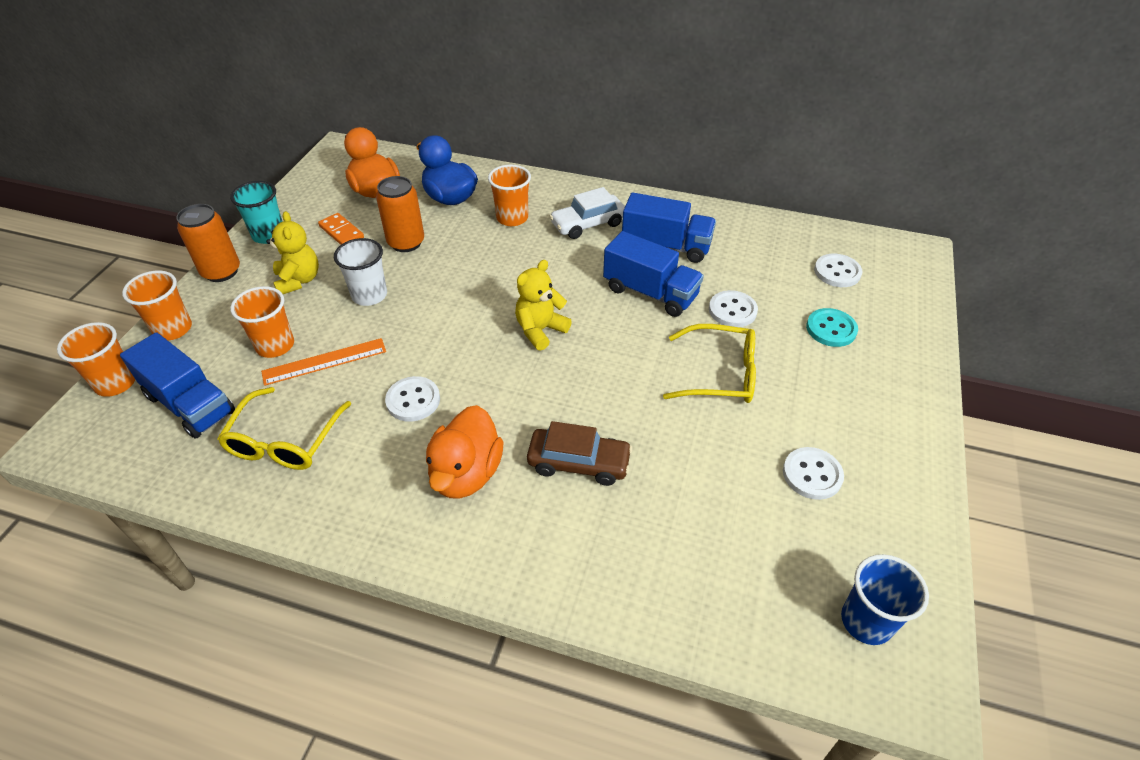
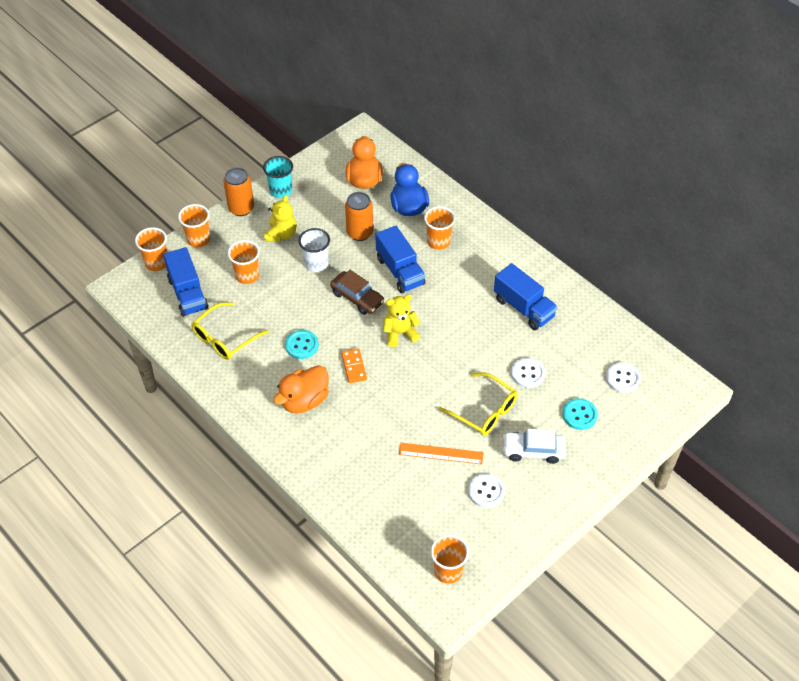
camera: 30 degrees right, 5 degrees up
(324, 361) = (268, 298): orange ruler -> orange ruler (441, 453)
(341, 232) = (325, 207): orange domino -> orange domino (354, 367)
(413, 400) = (302, 345): white button -> turquoise button
(579, 463) = (365, 423): brown car -> brown car (357, 298)
(588, 224) = (485, 268): white car -> white car (533, 451)
(650, 293) = (486, 338): blue truck -> blue truck (400, 271)
(866, 621) = (448, 571): blue cup -> orange cup

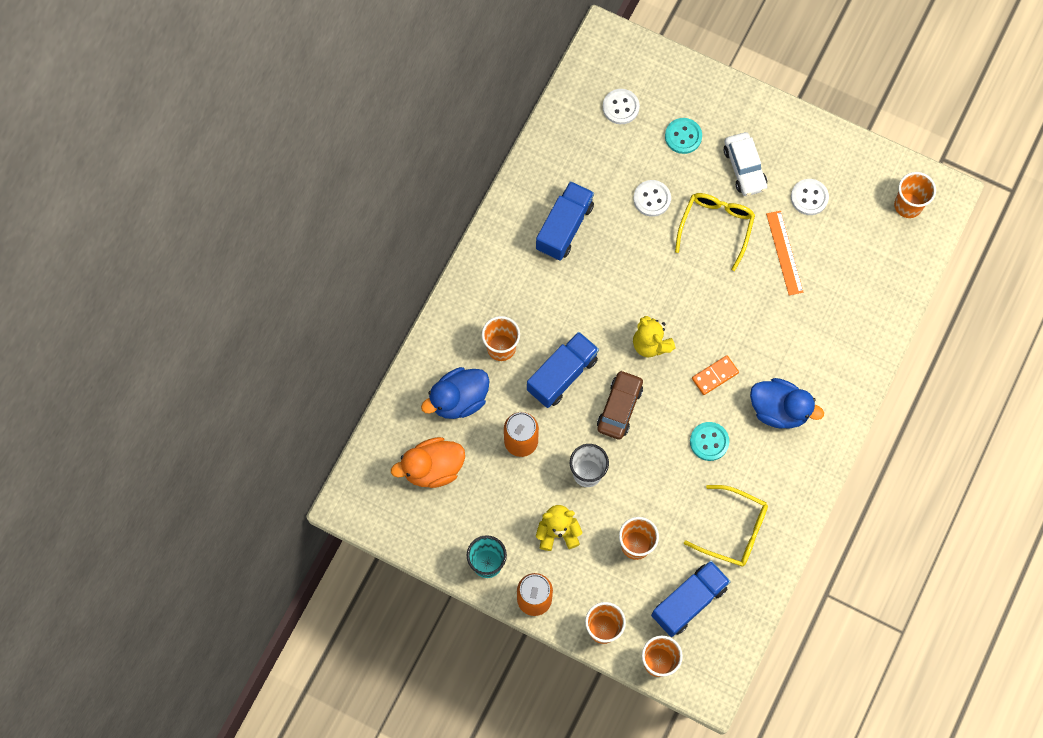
camera: 110 degrees left, 20 degrees up
(304, 401) = (779, 410): orange duck -> blue duck

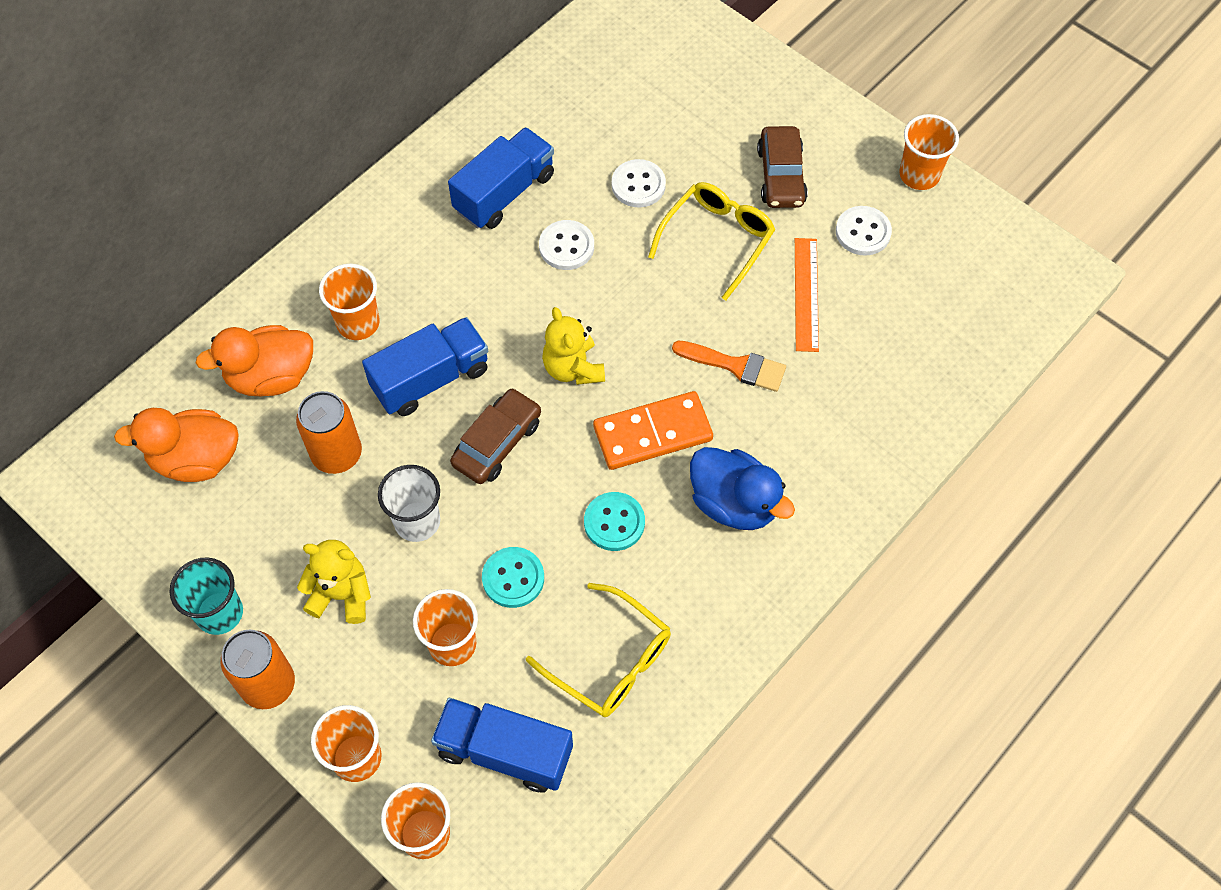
camera: 15 degrees right, 10 degrees down
(459, 400) = (271, 377): blue duck -> orange duck
(620, 107) = (633, 68): white button -> white button (566, 246)
(683, 136) = (707, 120): turquoise button -> turquoise button (513, 578)
(689, 601) = (504, 752): blue truck -> blue truck turned 135 degrees counterclockwise
(715, 375) = (652, 433): orange domino -> orange domino, size x1.65
(744, 168) = (781, 176): white car -> brown car
(753, 316) = (736, 366): none -> orange brush
(908, 205) = (1005, 274): orange cup -> orange cup (919, 175)

